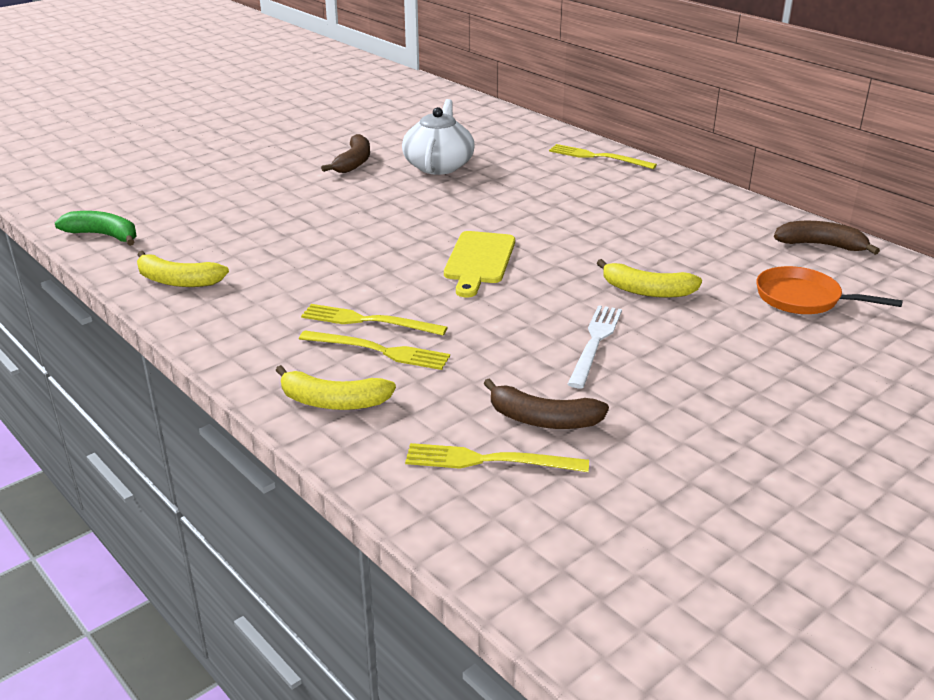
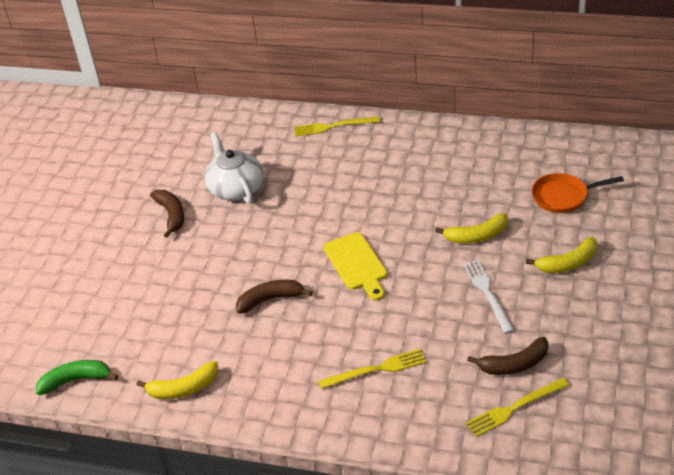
camera: 30 degrees left, 10 degrees up
(333, 401) = (392, 420): yellow banana -> yellow banana (568, 263)
(368, 321) = (345, 351): yellow fork -> none
(821, 245) = (536, 145): brown banana -> brown banana (270, 300)

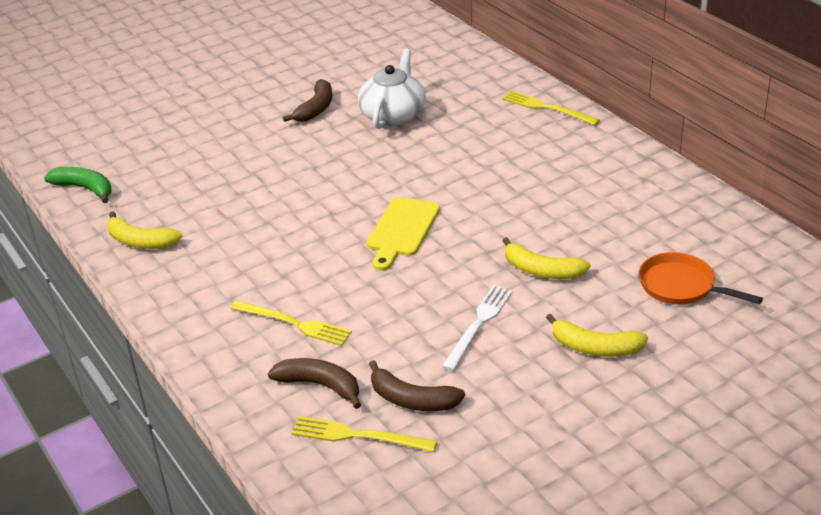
camera: 40 degrees right, 5 degrees down
(270, 300) = (294, 216): brown banana -> brown banana (320, 385)

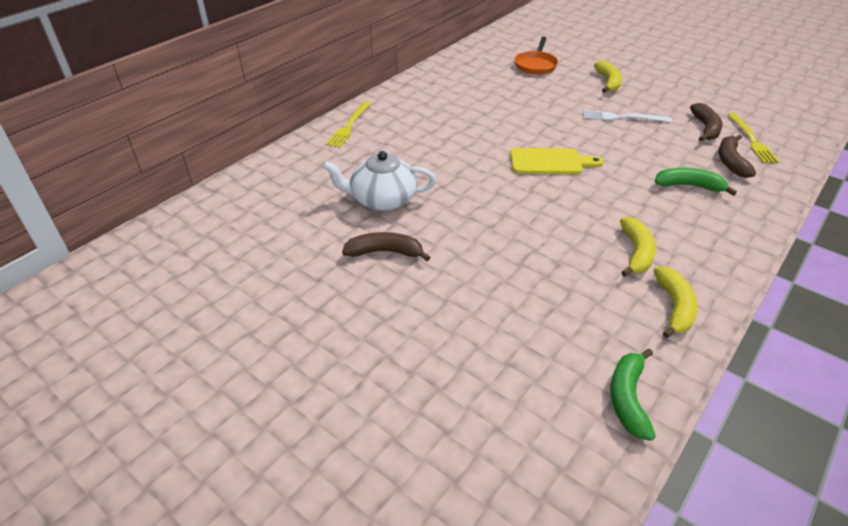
camera: 110 degrees left, 5 degrees up
(294, 323) = (689, 186): yellow fork -> green banana
(542, 270) = (554, 104): yellow banana -> yellow banana (636, 252)

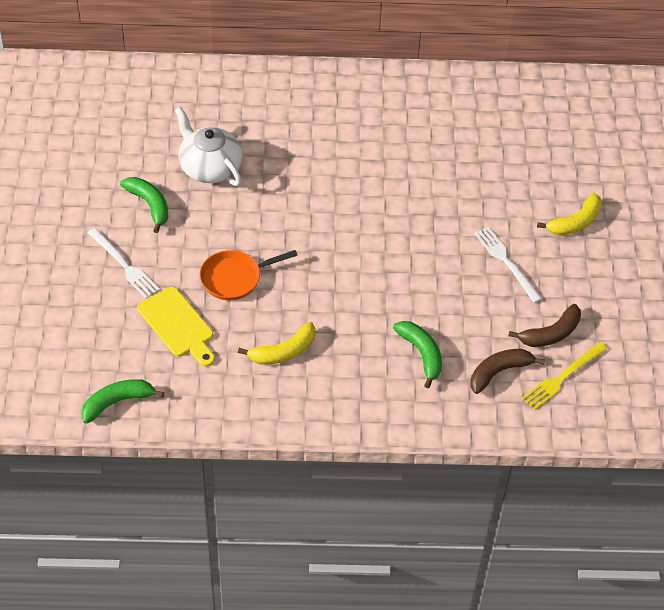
camera: 50 degrees right, 10 degrees up
(349, 126) = (293, 84): yellow fork -> none
(385, 252) = (149, 205): brown banana -> green banana
(442, 303) = (124, 265): none -> white fork
(535, 65) = (553, 149): orange pan -> orange pan (235, 278)
(550, 162) = (367, 243): yellow cutting board -> yellow cutting board (178, 325)
(674, 307) = (234, 397): yellow banana -> none

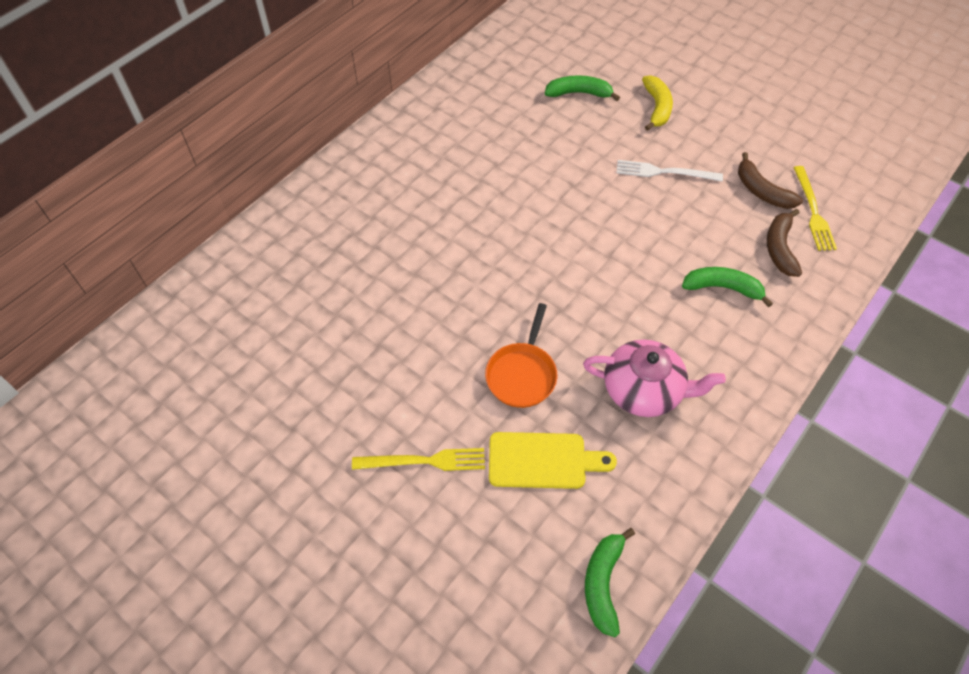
camera: 50 degrees left, 5 degrees up
(124, 265) = (424, 461): white fork -> yellow fork
(149, 205) = (366, 389): green banana -> green banana (579, 93)
(210, 167) = (366, 309): white teapot -> none
(283, 351) = (644, 390): yellow banana -> pink teapot
(551, 334) = (762, 191): brown banana -> brown banana turned 135 degrees clockwise

